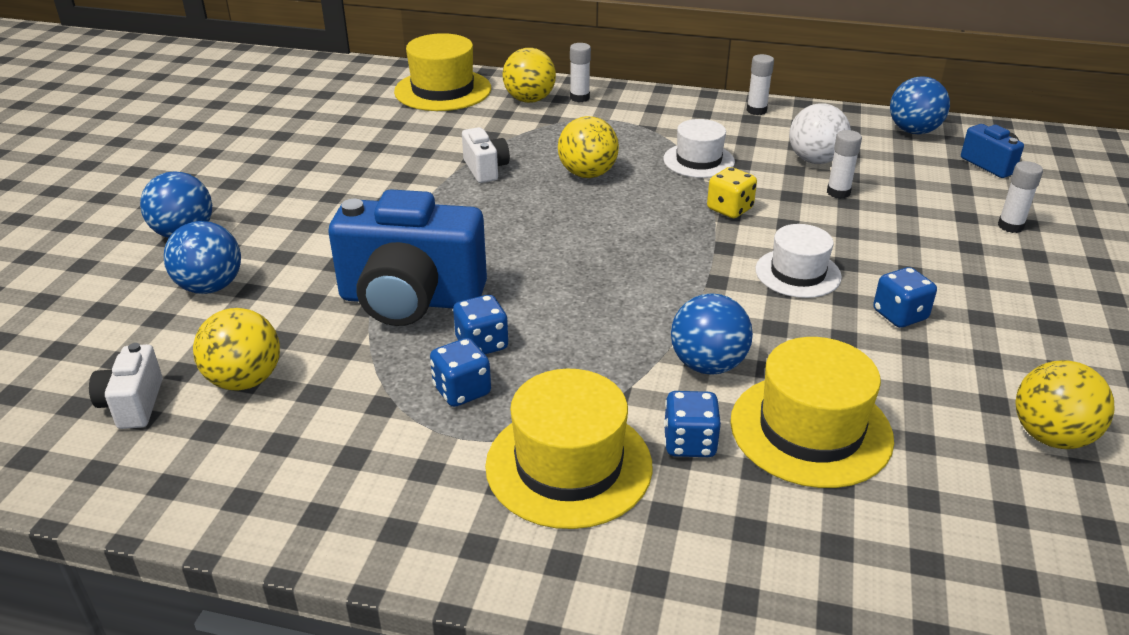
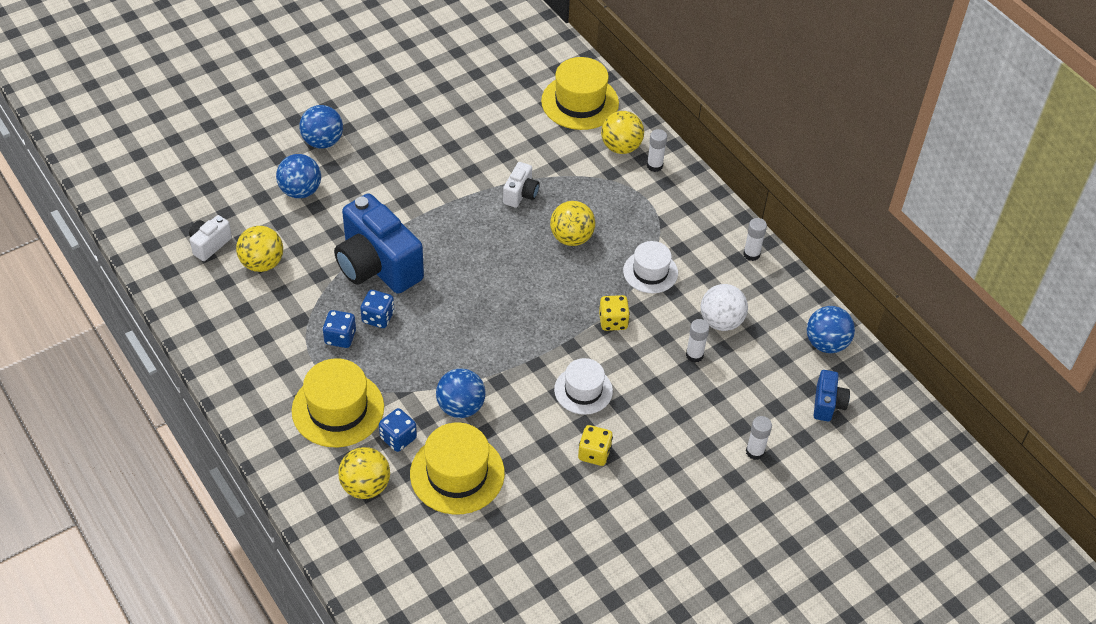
camera: 40 degrees right, 15 degrees up
(900, 315) = (594, 453): blue dice -> yellow dice
(1051, 436) = (556, 563): yellow ball -> yellow ball (365, 486)

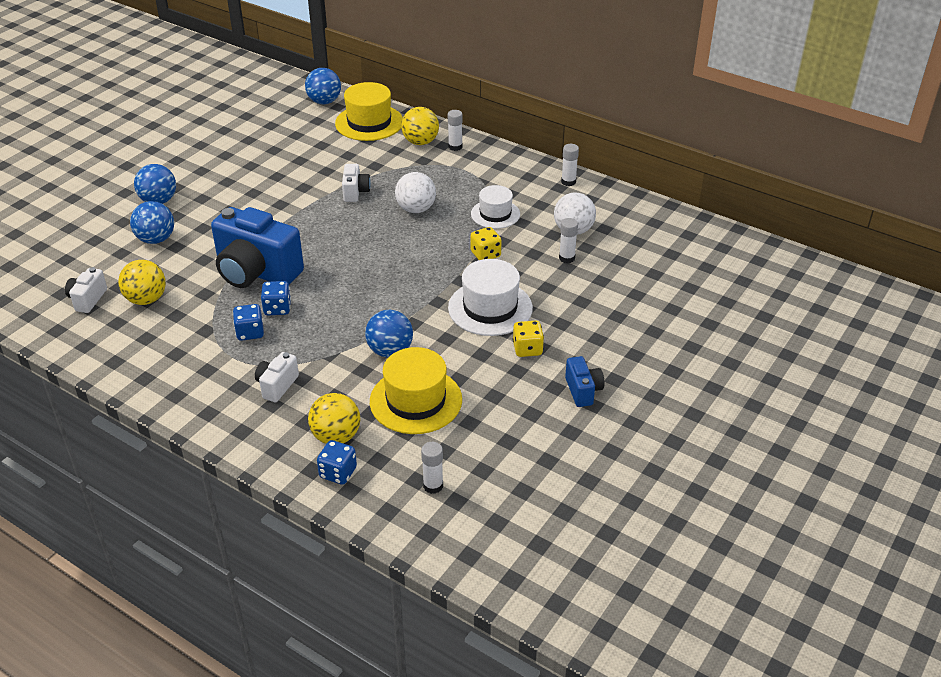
camera: 20 degrees left, 10 degrees down
(338, 409) = (277, 386): yellow hat -> white camera
(398, 438) = (346, 390): blue dice -> blue dice (338, 473)
(571, 238) = (416, 209): yellow ball -> white ball
(583, 390) = (490, 308): white hat -> white hat, size x1.54
(755, 452) = (658, 308): white glue stick -> white glue stick (433, 486)
(826, 343) = (665, 222): blue ball -> blue ball (324, 102)
(827, 404) = (693, 260): blue camera -> blue camera (583, 391)

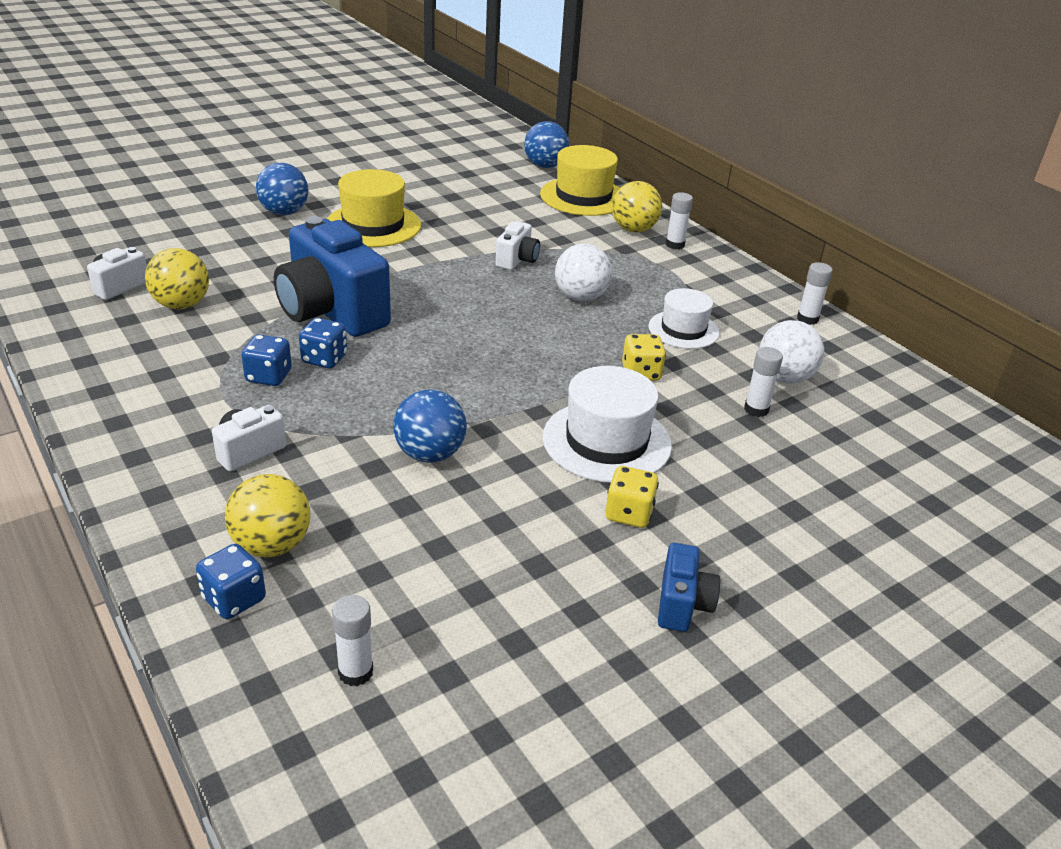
camera: 20 degrees right, 5 degrees down
(156, 239) = (248, 248): blue ball -> none
(416, 400) = (418, 533): yellow hat -> yellow hat (373, 225)

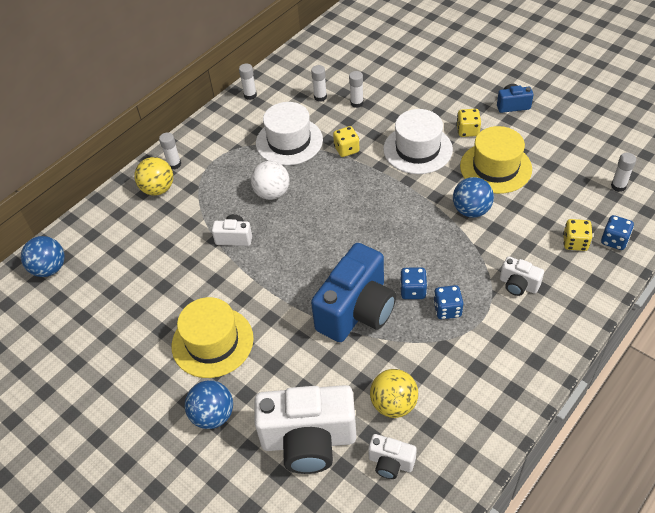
camera: 100 degrees left, 15 degrees up
(199, 251) = (309, 440): none -> white camera
(272, 545) = (575, 243): yellow ball -> yellow dice
(583, 197) = (108, 229): yellow hat -> yellow hat (495, 167)
(683, 329) = (289, 141): white hat -> white hat, size x1.54
(784, 378) = (320, 97): white ball -> white glue stick

